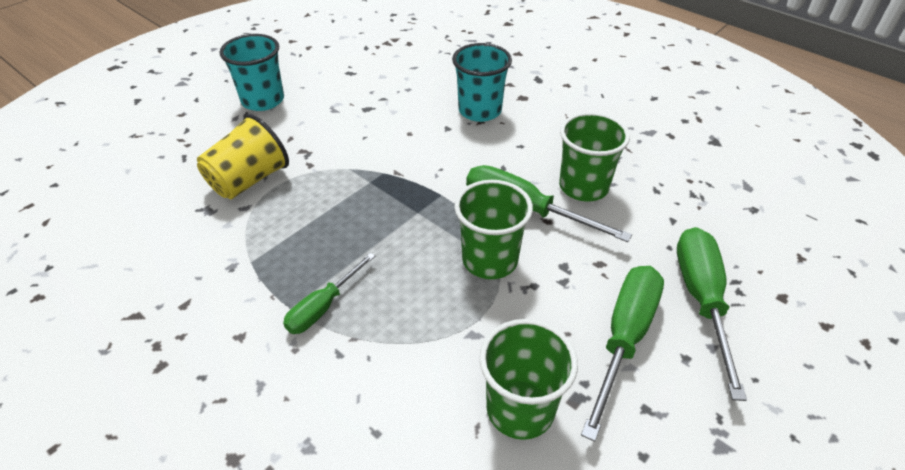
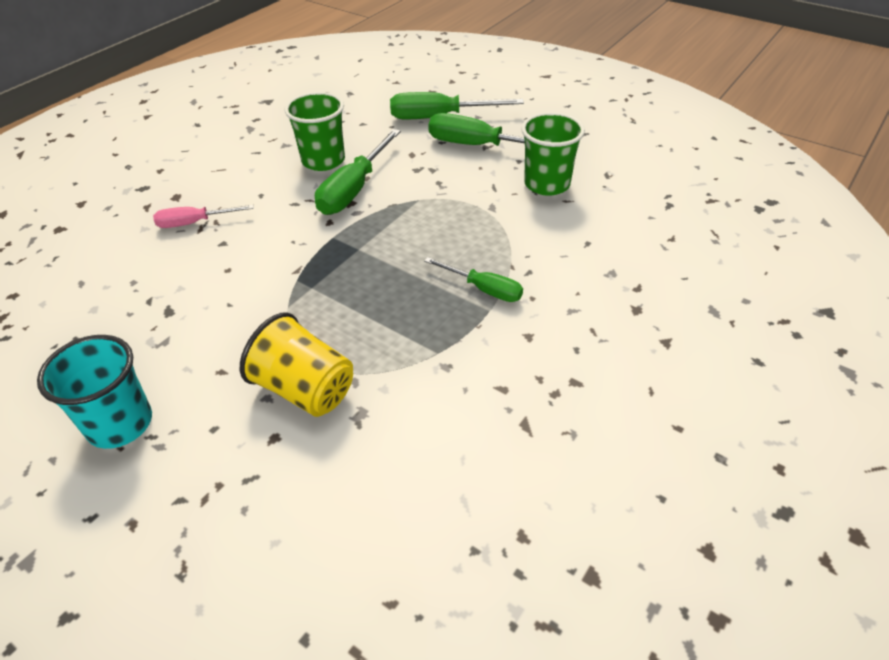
camera: 95 degrees left, 0 degrees up
(480, 111) = (194, 223): turquoise cup -> pink screwdriver
(490, 260) = (415, 204): green cup -> none

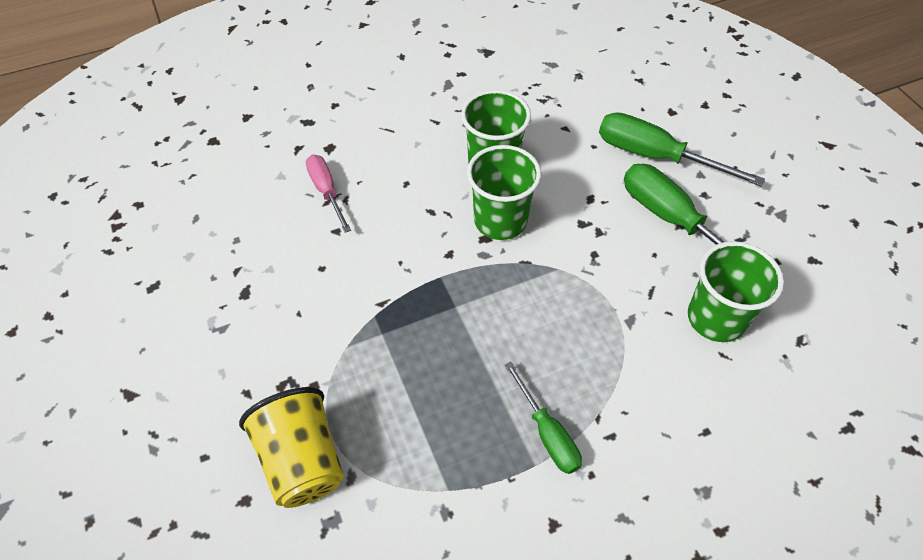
camera: 30 degrees right, 10 degrees up
(120, 424) = (138, 405): turquoise cup -> none
(194, 223) = (326, 191): pink screwdriver -> pink screwdriver turned 45 degrees clockwise
(354, 189) = (500, 221): green screwdriver -> green cup

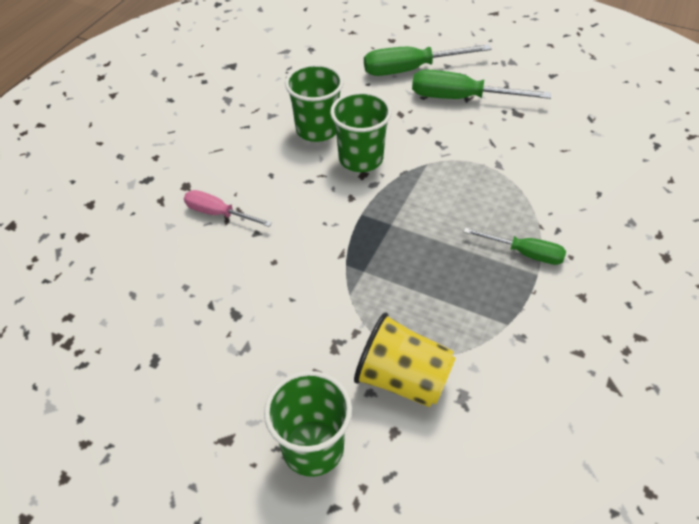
camera: 40 degrees left, 5 degrees down
(716, 318) = (540, 134): green cup -> green cup (313, 447)

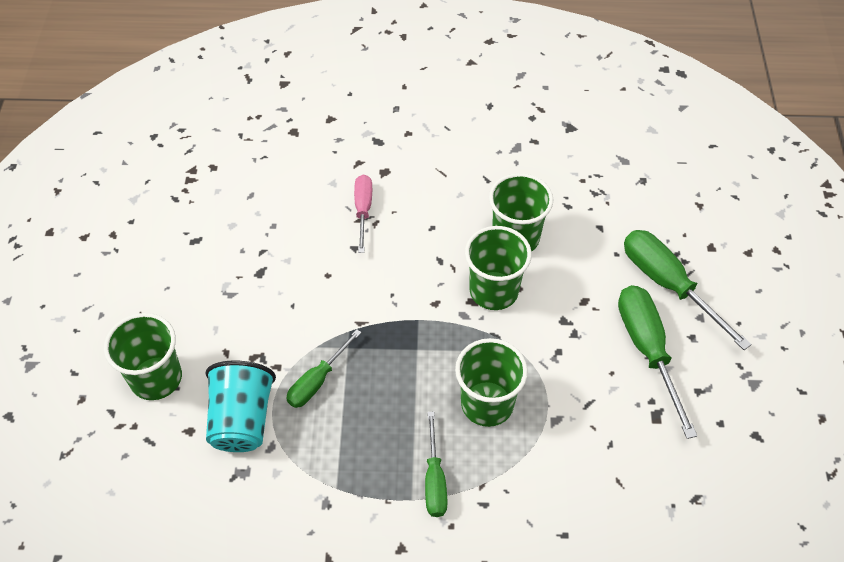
camera: 65 degrees right, 5 degrees up
(388, 304) = (317, 381): none -> green screwdriver
(403, 379) = (242, 420): yellow cup -> turquoise cup
(466, 198) = (487, 404): none -> green cup

